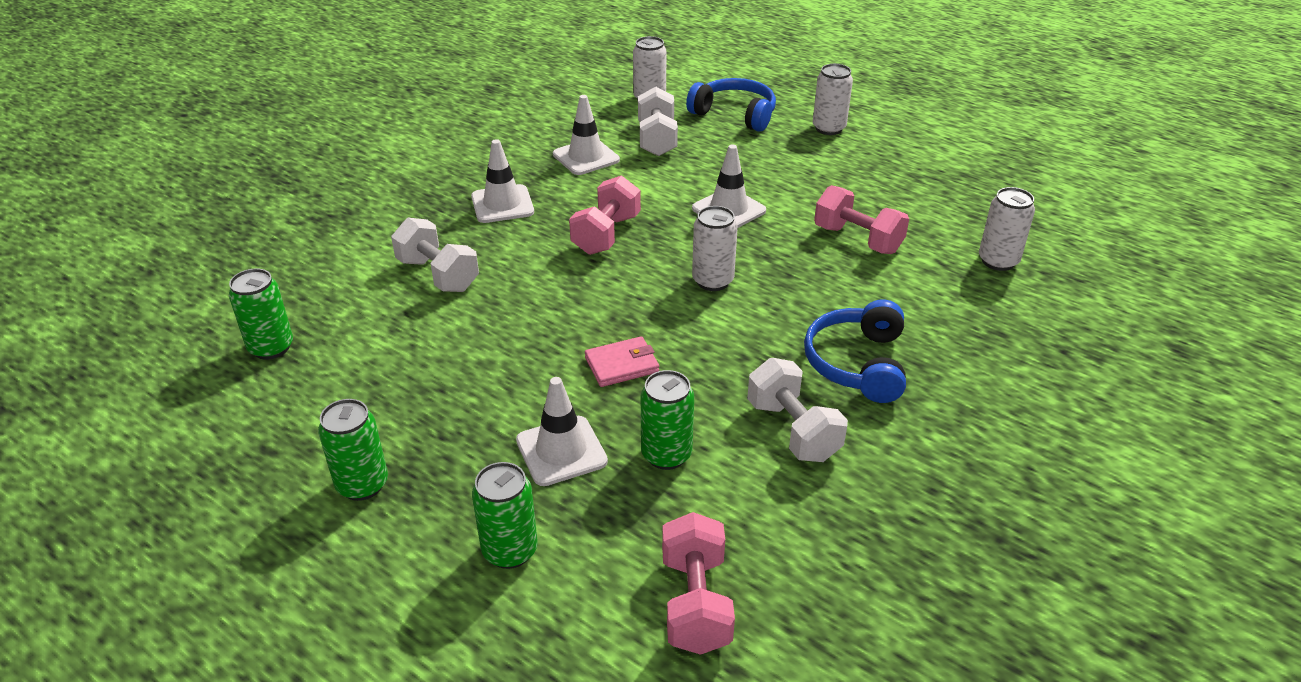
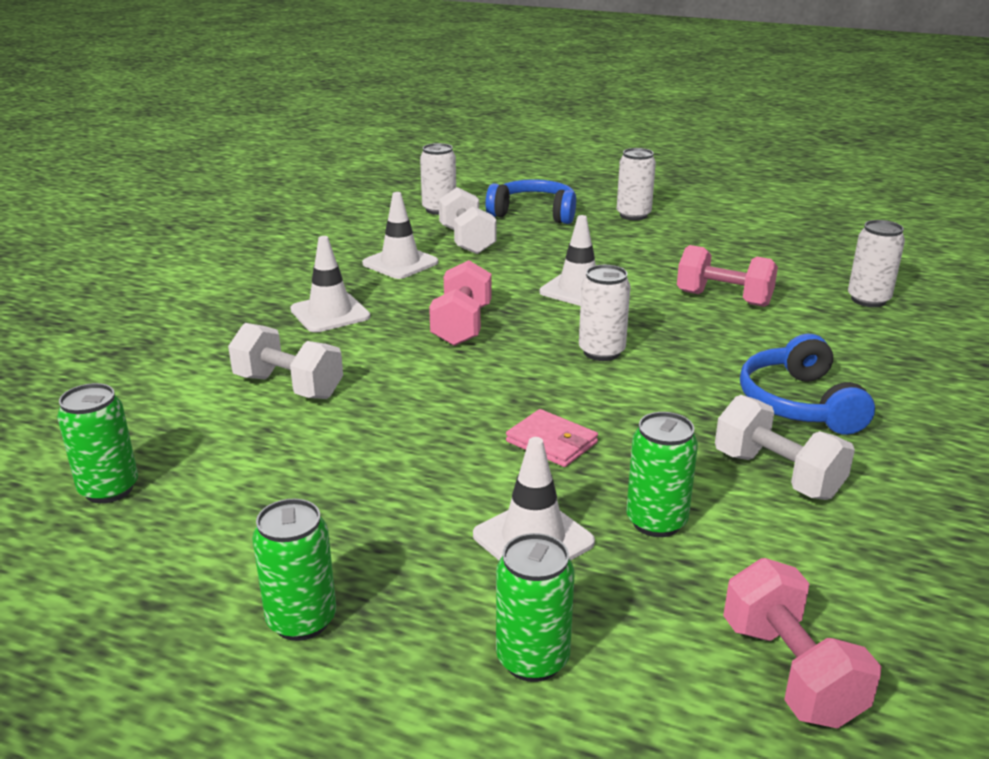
camera: 15 degrees left, 10 degrees down
(622, 365) = (551, 442): pink wallet -> pink wallet turned 75 degrees clockwise

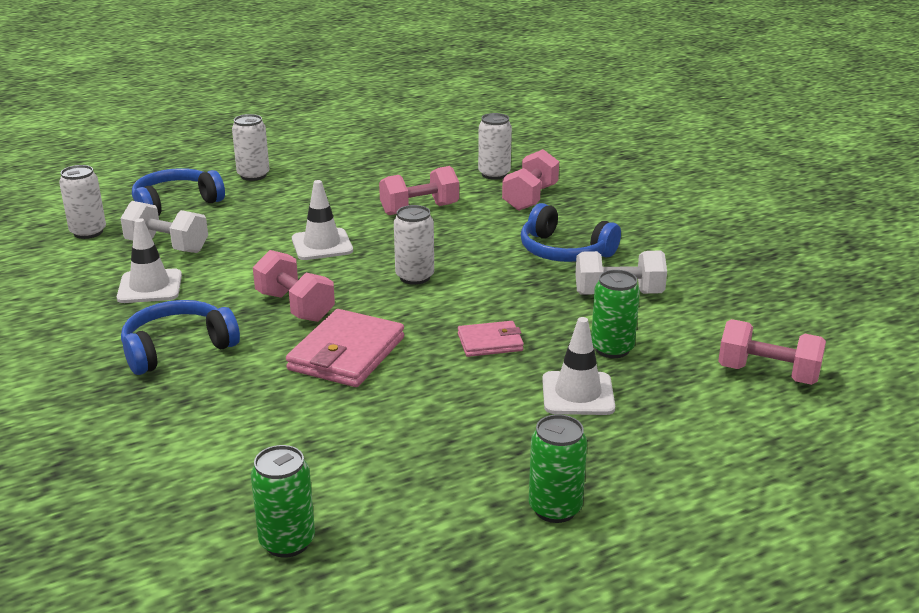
camera: 50 degrees left, 0 degrees up
(288, 387) = (262, 409): white dumbbell -> none
(330, 313) = (177, 348): white traffic cone -> blue headphones
(423, 382) = (346, 354): none -> pink wallet
(532, 659) = (679, 442): green can -> none
(864, 337) = (530, 198): none -> pink dumbbell

